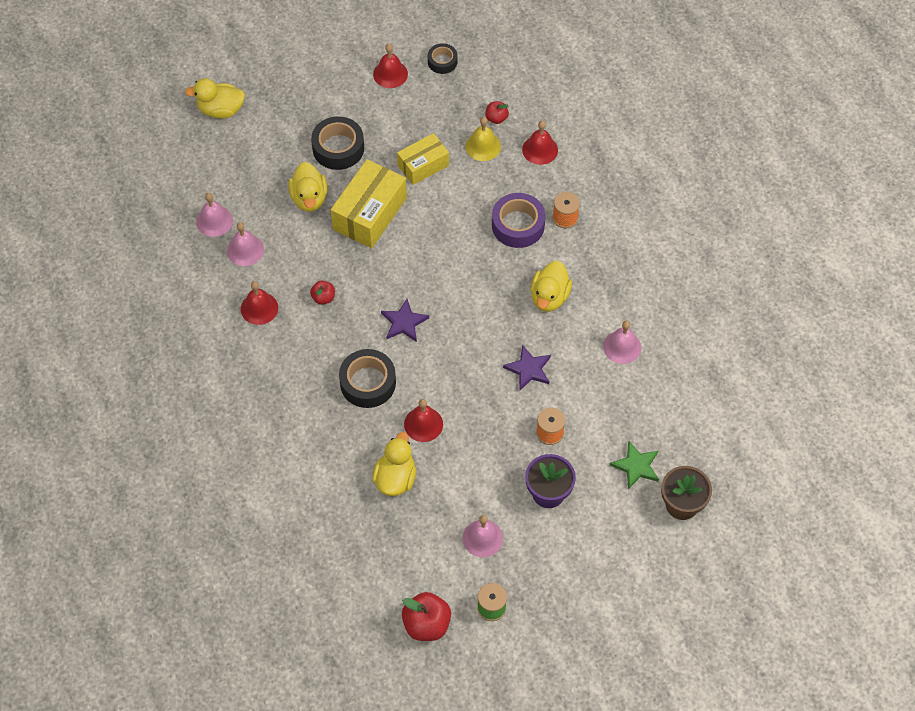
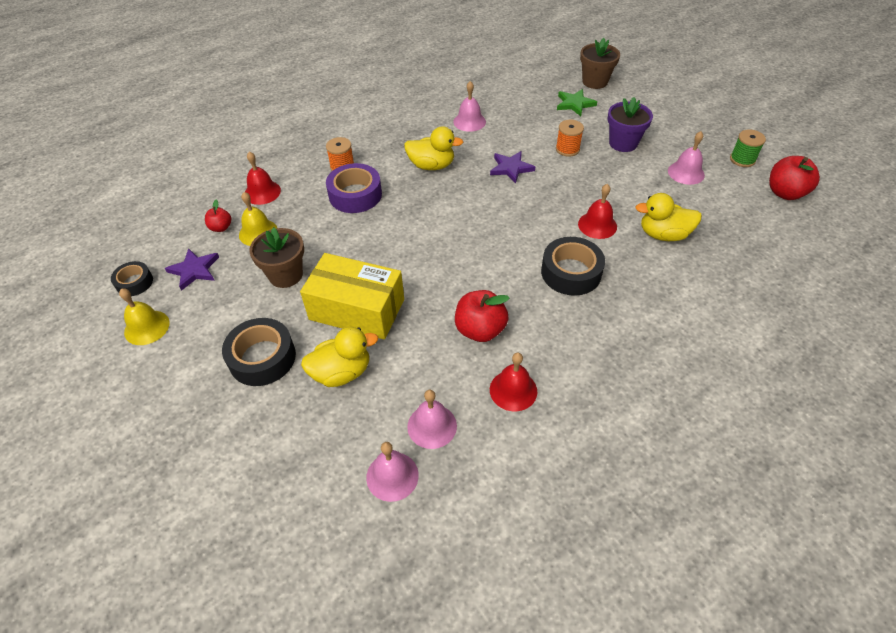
camera: 100 degrees left, 10 degrees down
(221, 110) = (191, 518): yellow duck -> none
(323, 298) = (480, 330): red apple -> red apple, size x1.79
(390, 74) = (147, 327): red bell -> yellow bell
(404, 322) = (490, 257): purple star -> purple star (194, 270)
(423, 165) = (285, 275): yellow box -> brown flower pot

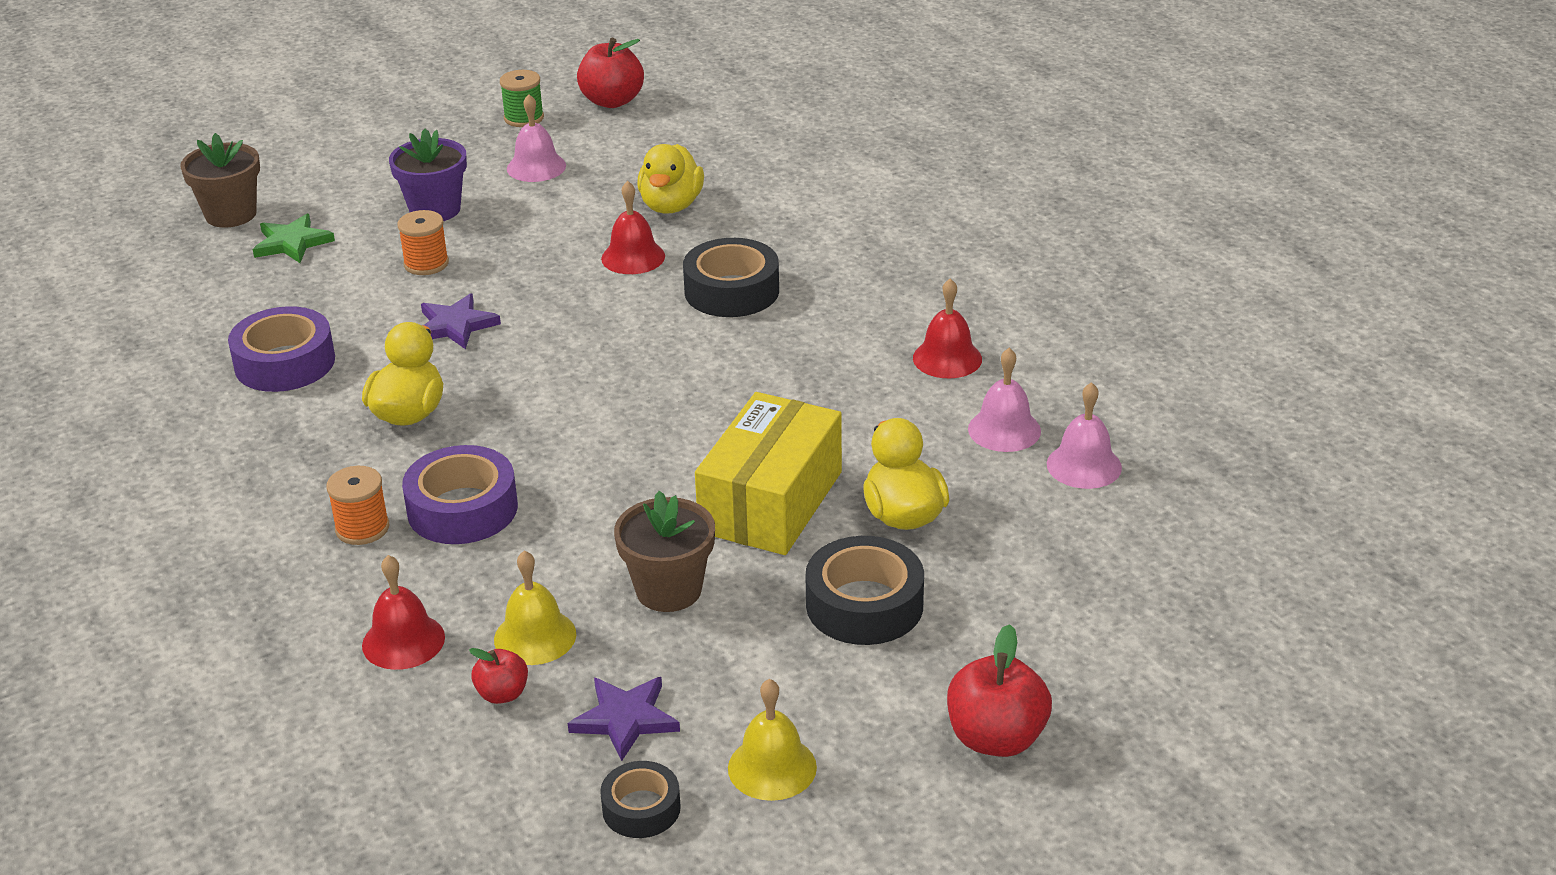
camera: 85 degrees left, 15 degrees down
(469, 121) = (285, 363): pink bell -> purple tape
(480, 330) = (834, 380): red apple -> red apple (996, 738)

